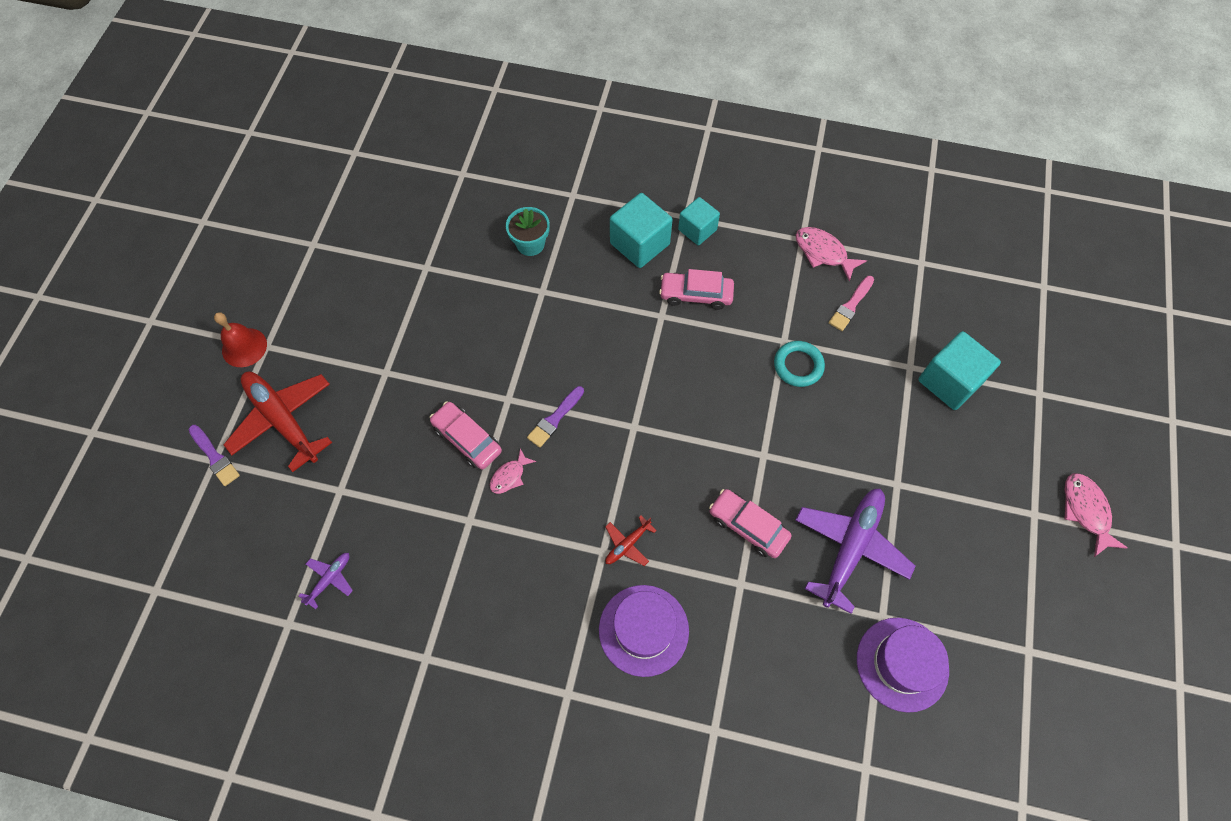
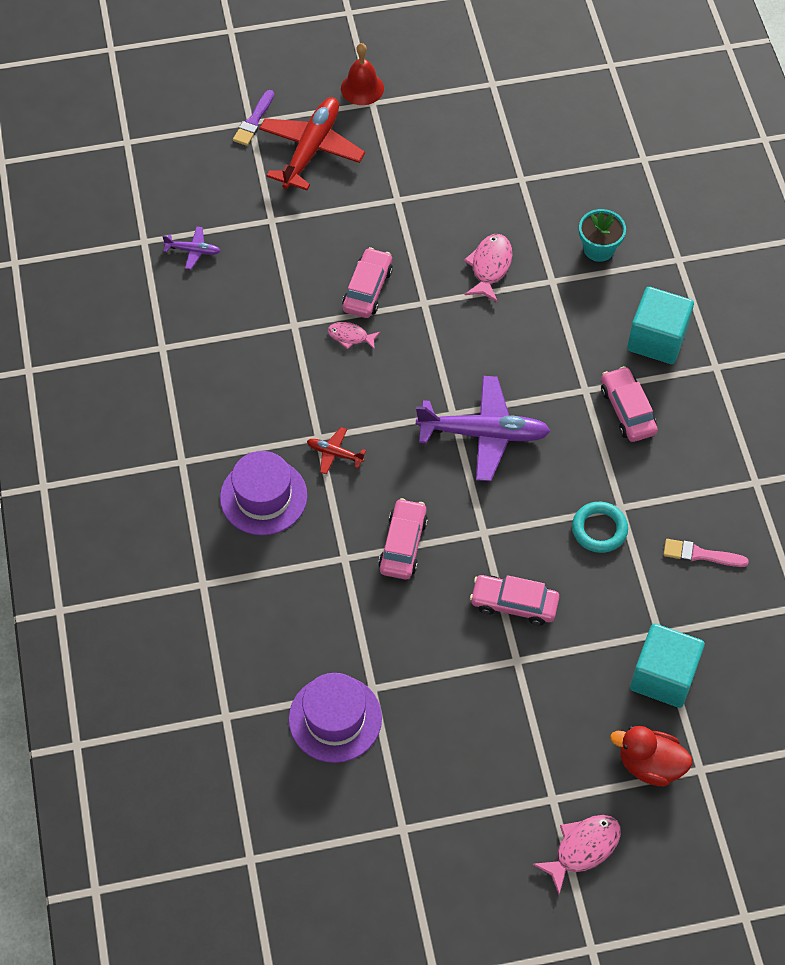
camera: 65 degrees right, 5 degrees down
(555, 419) = (425, 347): purple brush -> none
(697, 230) = (706, 383): turquoise cube -> none
(823, 253) = (751, 508): pink fish -> pink fish (490, 267)
(842, 462) = (514, 604): none -> pink car
(850, 548) = (426, 639): purple plane -> purple plane (483, 434)
(1025, 427) = (650, 765): none -> red duck

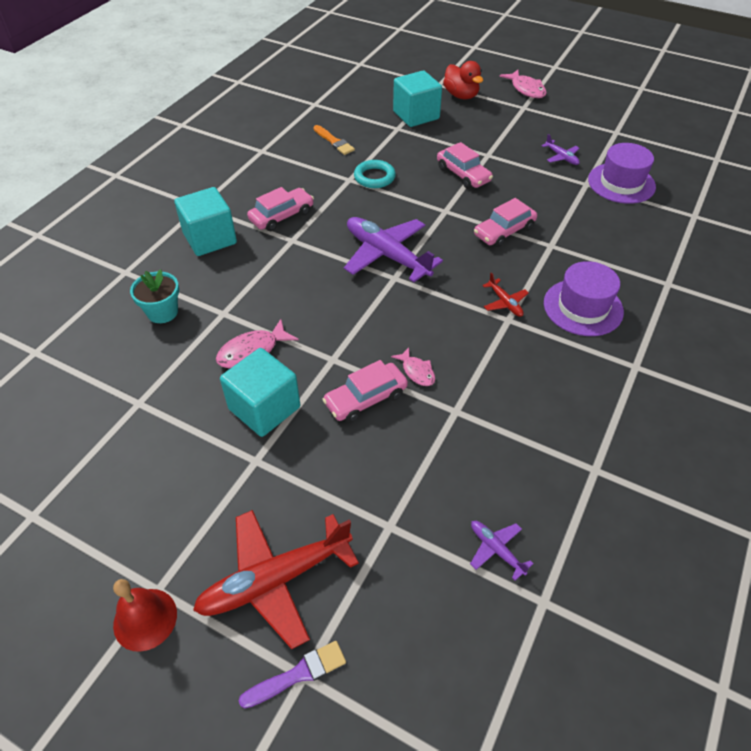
camera: 140 degrees left, 10 degrees down
(431, 234) = (264, 408): none -> turquoise cube
(432, 720) = (561, 157): none -> purple plane
(582, 849) = (526, 89): pink fish -> pink fish turned 120 degrees counterclockwise
(627, 410) = (282, 216): pink car -> pink car turned 150 degrees counterclockwise
(700, 554) = (334, 142): pink brush -> orange brush

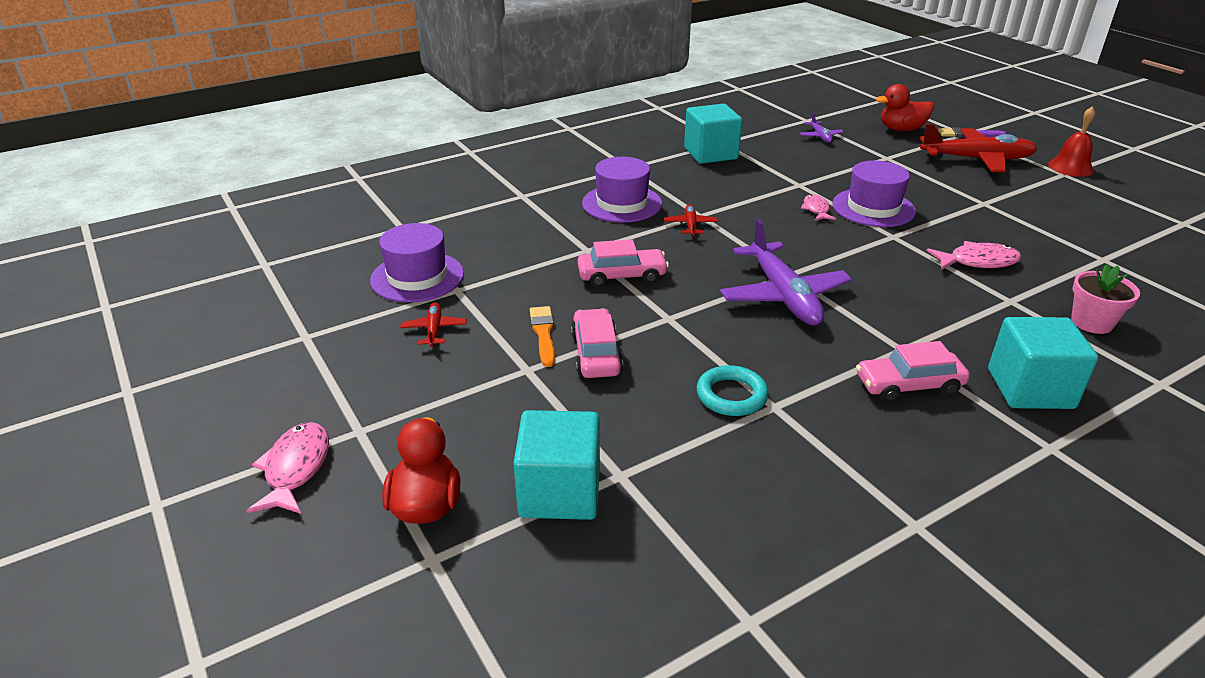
camera: 150 degrees left, 15 degrees down
(162, 312) = (1092, 322): turquoise flower pot -> pink flower pot
(264, 408) = (971, 225): turquoise cube -> turquoise cube (710, 153)
(334, 142) = (760, 491): orange brush -> orange brush (543, 334)
(365, 398) = (873, 208): pink car -> purple hat
(400, 640) = (901, 129): none -> red duck
(561, 157) = (434, 330): purple plane -> red plane

